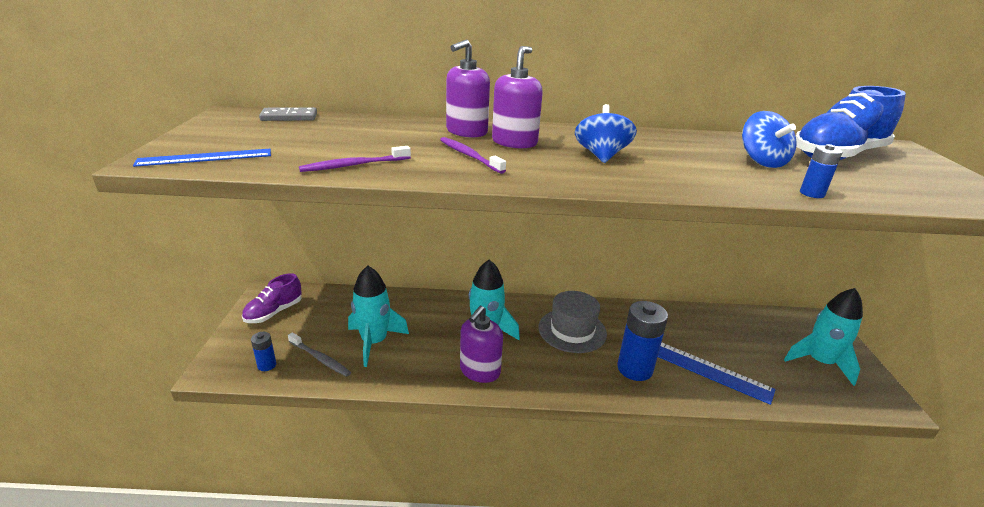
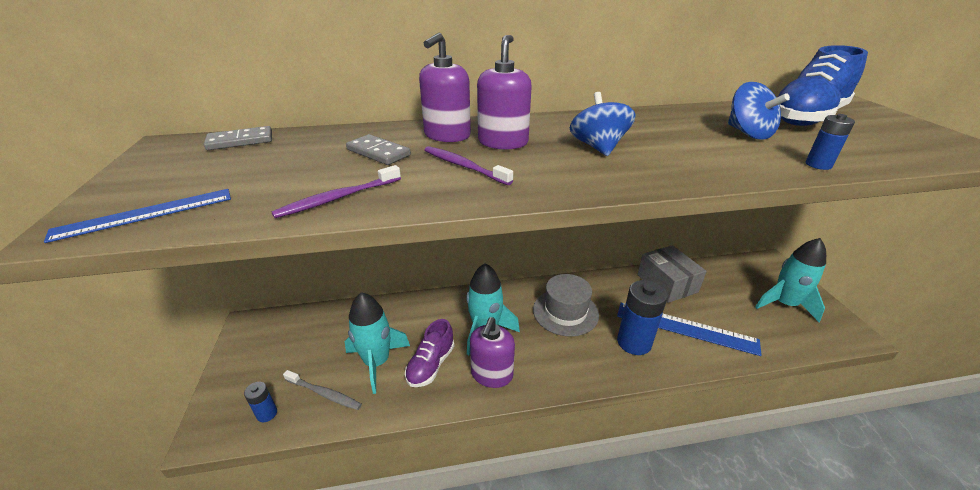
camera: 10 degrees left, 5 degrees up
(274, 312) = (261, 347): purple shoe -> purple shoe (431, 365)
(400, 138) = (378, 152): none -> grey domino
(692, 322) = (667, 283): none -> grey box

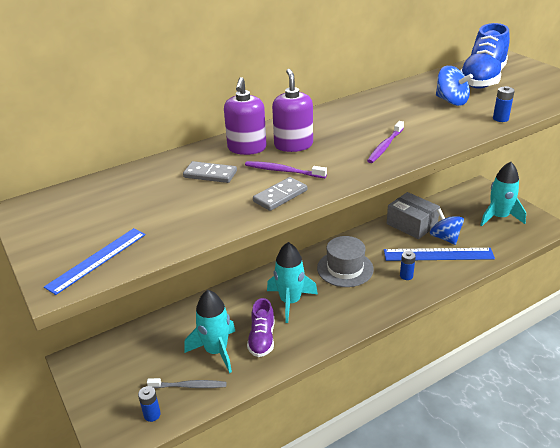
camera: 20 degrees left, 0 degrees up
(240, 141) = (85, 190): grey domino -> grey domino (280, 196)
(338, 198) = (221, 215): purple toothbrush -> purple toothbrush (385, 146)
(492, 374) = (313, 330): purple soap dispenser -> none
(598, 147) = (362, 135): blue spinning top -> blue spinning top (445, 238)
(634, 342) = (406, 276): blue battery -> blue battery, size x0.49

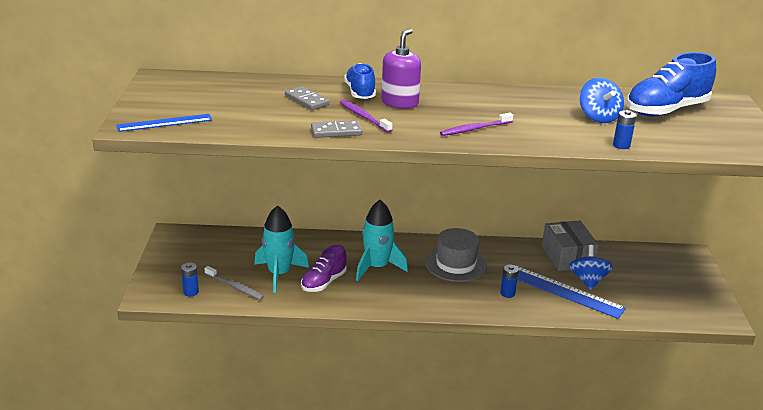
camera: 30 degrees right, 5 degrees down
(247, 148) = (360, 92): purple soap dispenser -> blue shoe
(499, 217) = (673, 288): turquoise rocket -> none

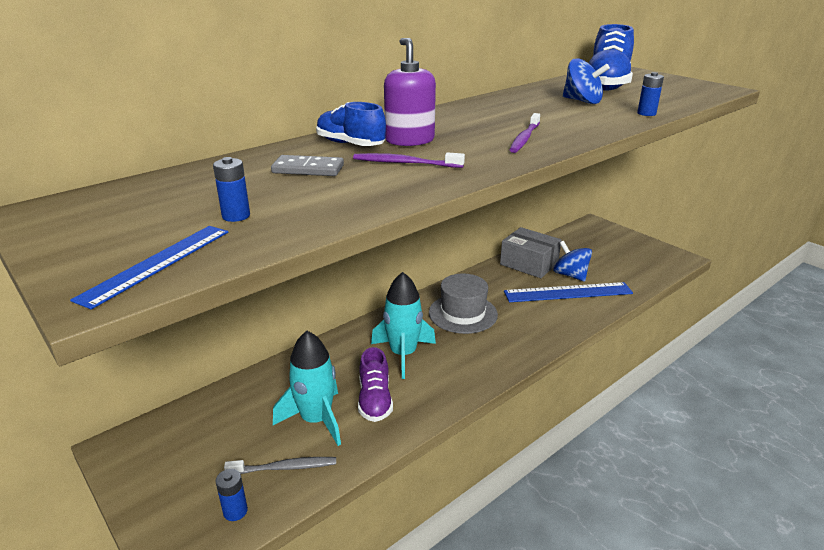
camera: 40 degrees left, 0 degrees up
(336, 131) = (410, 186): grey domino -> none
(507, 293) = (537, 317): blue battery -> blue battery (236, 216)

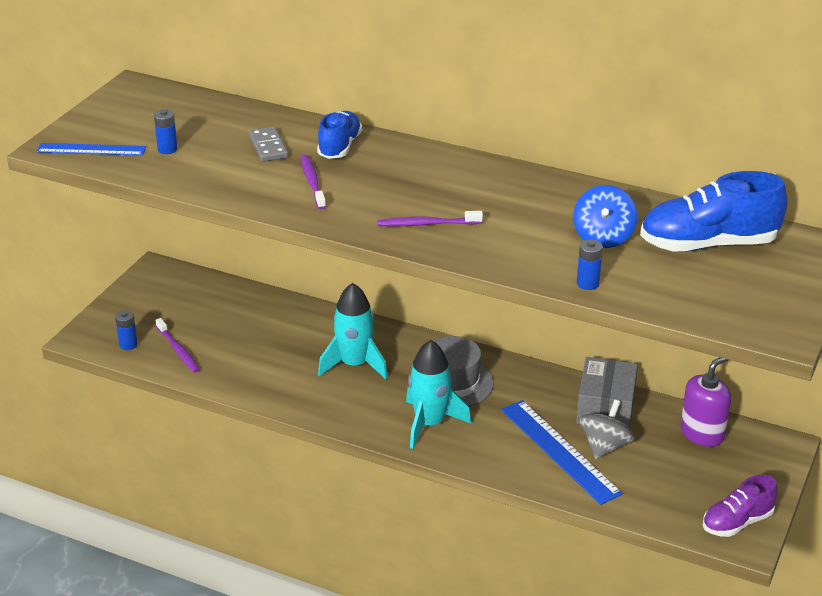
camera: 65 degrees right, 5 degrees up
(285, 467) = (178, 350): grey toothbrush -> purple toothbrush
(316, 420) = (237, 346): turquoise rocket -> turquoise rocket (429, 424)
(375, 400) = (279, 368): purple shoe -> purple shoe (737, 522)
(409, 140) = (373, 170): purple soap dispenser -> purple soap dispenser (702, 433)
(570, 275) = (605, 446): blue spinning top -> grey spinning top

